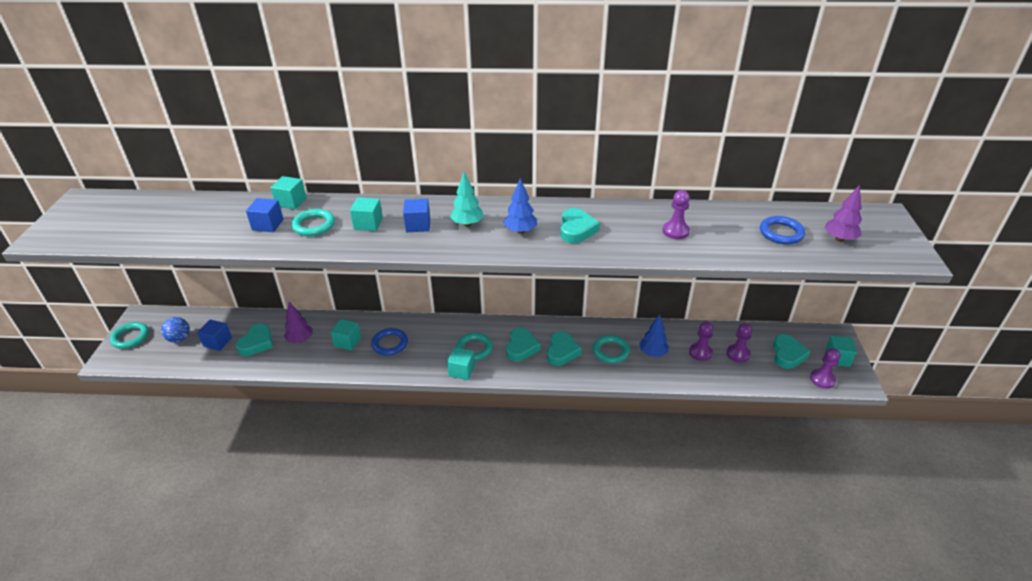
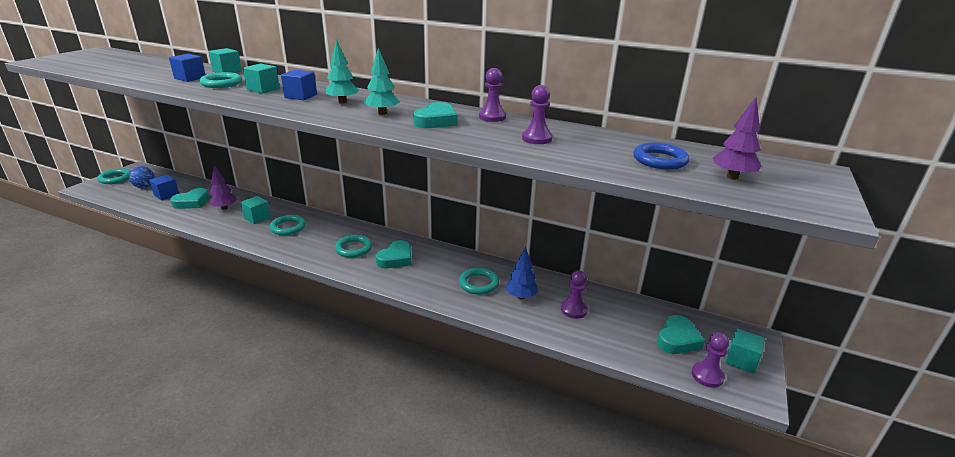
camera: 20 degrees right, 10 degrees down
(390, 344) = (288, 227): blue ring -> turquoise ring
(461, 371) = (326, 261): turquoise cube -> none
(520, 231) = (382, 113): blue tree -> turquoise tree
(562, 351) = (430, 271): turquoise heart -> none
(738, 354) = (616, 322): purple pawn -> purple pawn (492, 117)

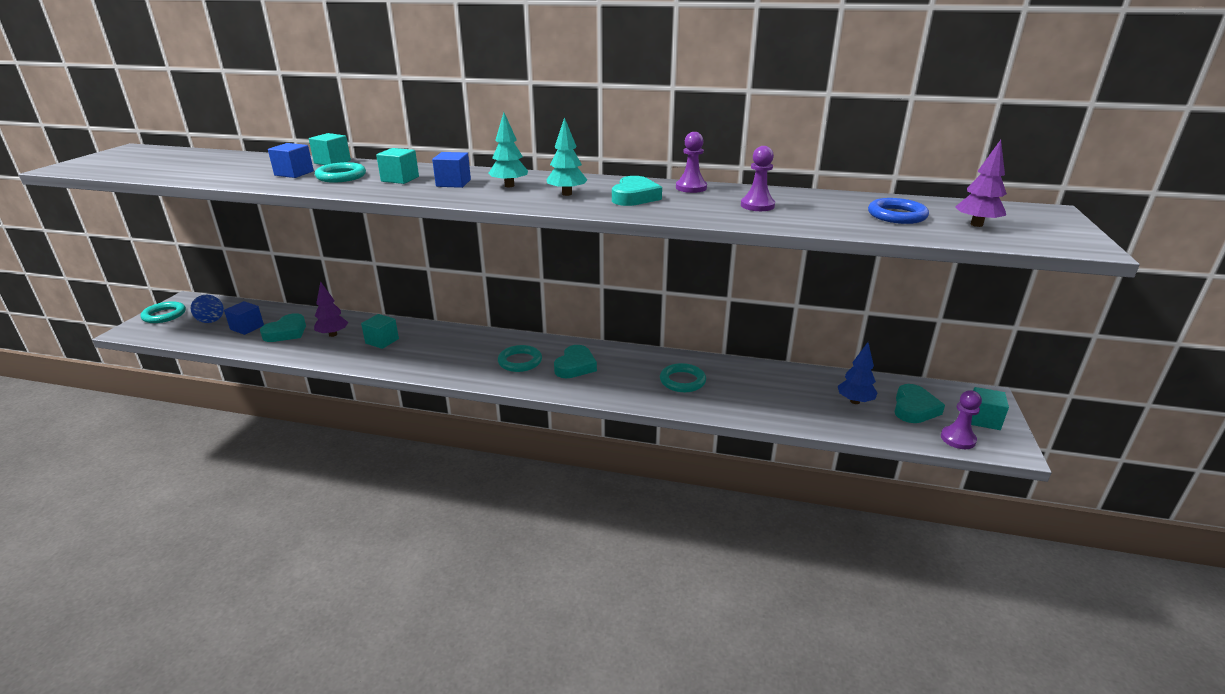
camera: 10 degrees left, 0 degrees up
(288, 227) = (427, 347): turquoise ring -> none
(521, 296) = (735, 388): blue tree -> blue tree (855, 401)
(573, 310) = (797, 394): purple pawn -> none

